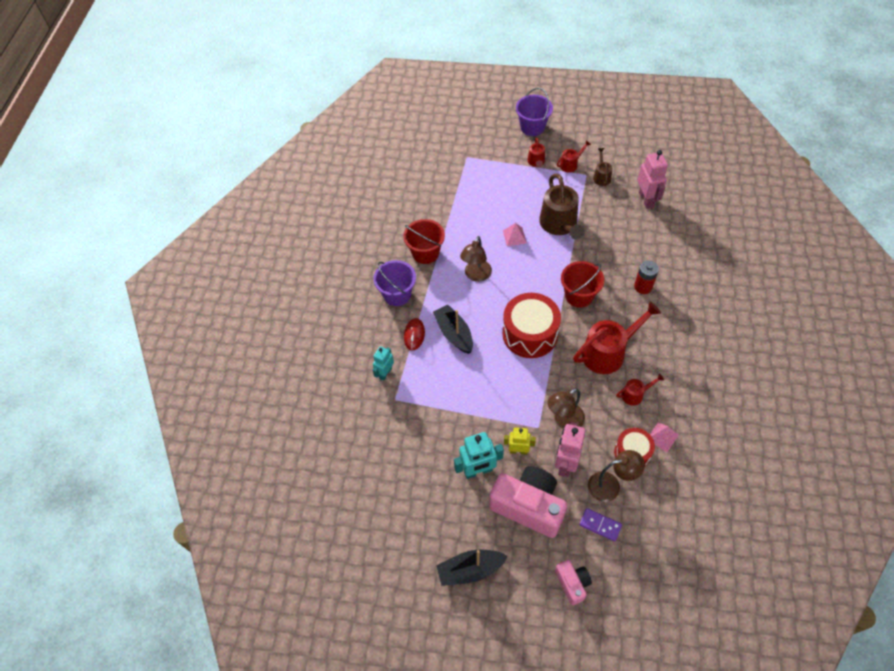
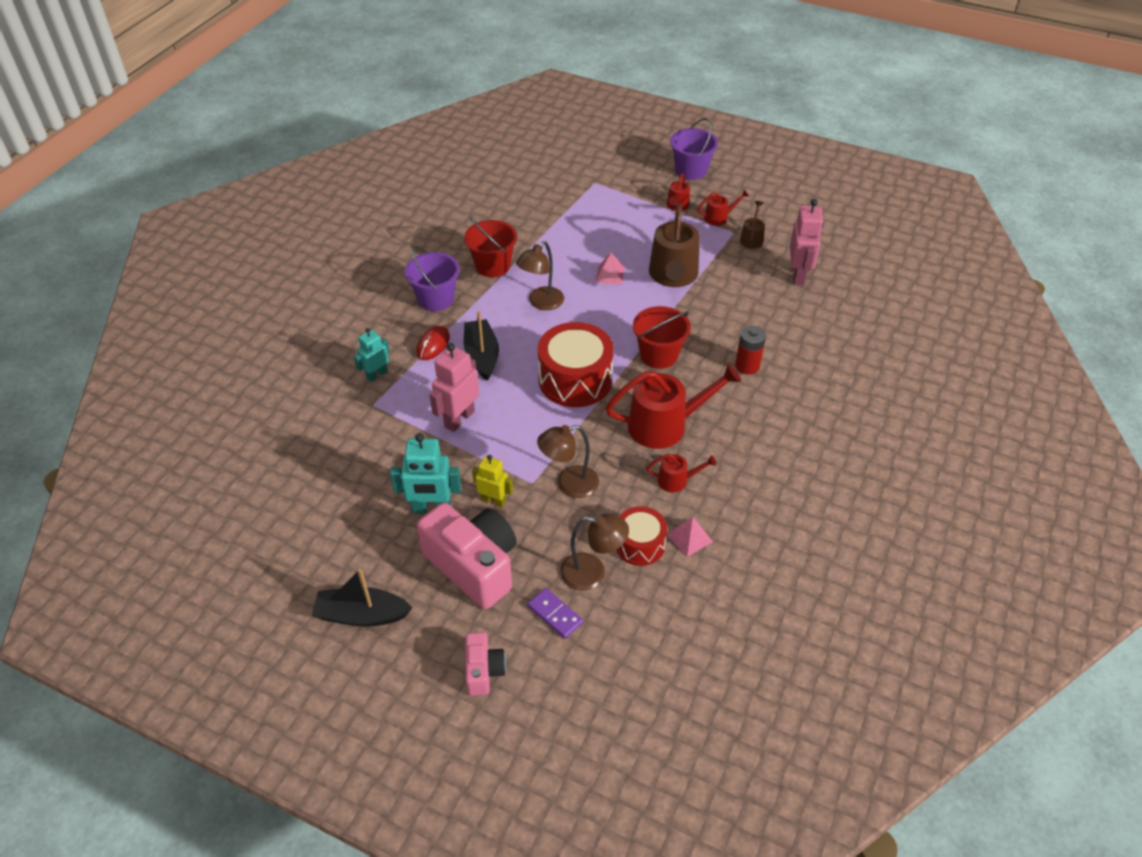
camera: 15 degrees right, 10 degrees down
(565, 463) = (546, 532): pink robot -> pink robot (459, 419)

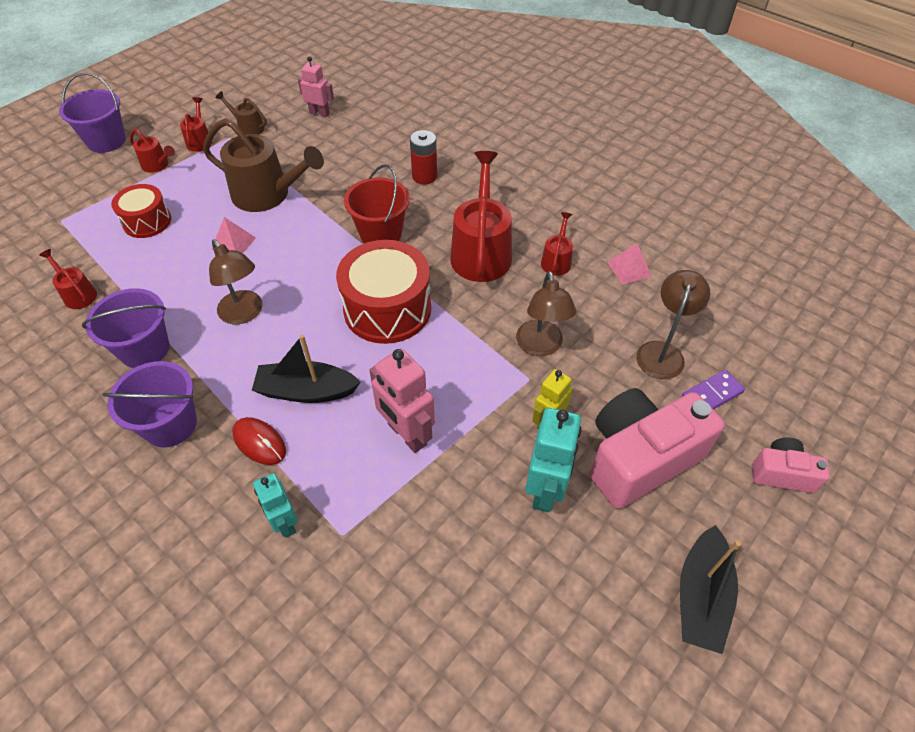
camera: 75 degrees left, 5 degrees up
(493, 266) = (145, 349): red bucket -> purple bucket
(529, 218) = (78, 294): none -> red watering can
(640, 544) = (631, 307): red drum -> red drum (147, 221)
(798, 275) = (319, 113): pink robot -> pink robot, size x0.64

